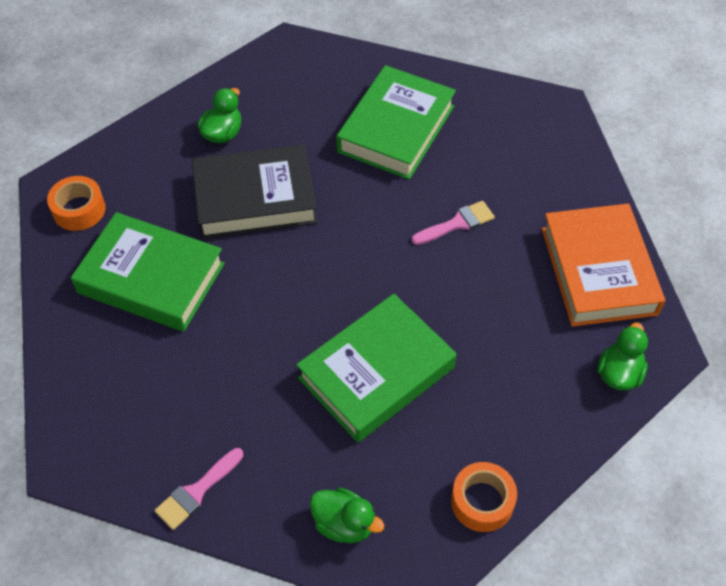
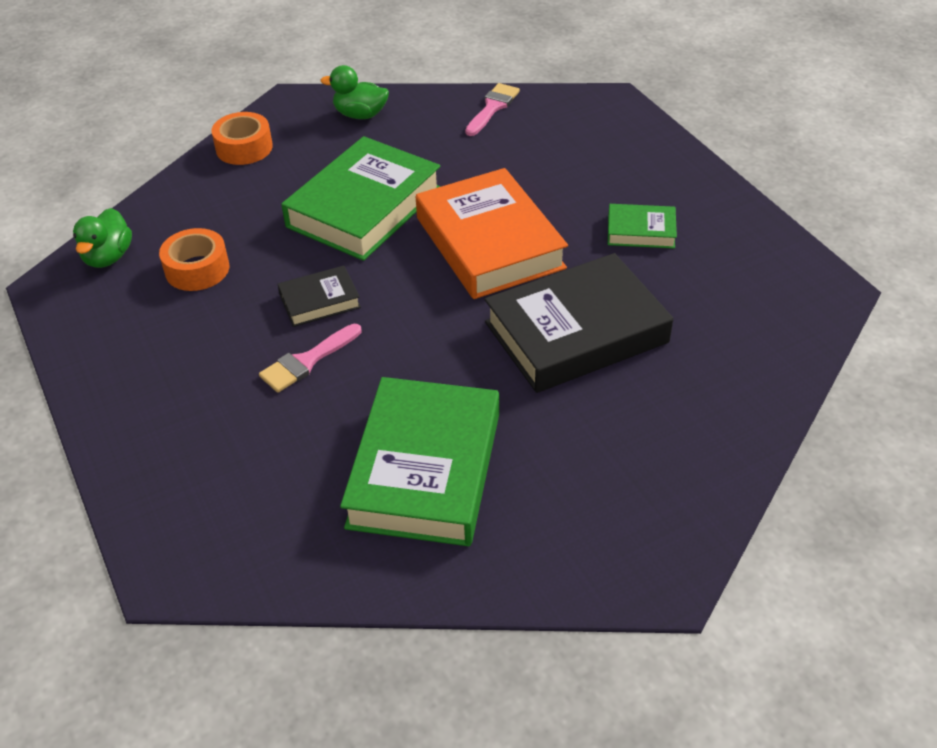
camera: 165 degrees right, 10 degrees down
(79, 210) = (776, 274): orange tape -> orange tape (197, 269)
(151, 278) = (641, 231): green book -> green book, size x0.48
(223, 133) = (670, 403): green duck -> none
(438, 275) = (320, 301): none -> black book
(598, 271) = (122, 347): orange book -> orange book (489, 243)

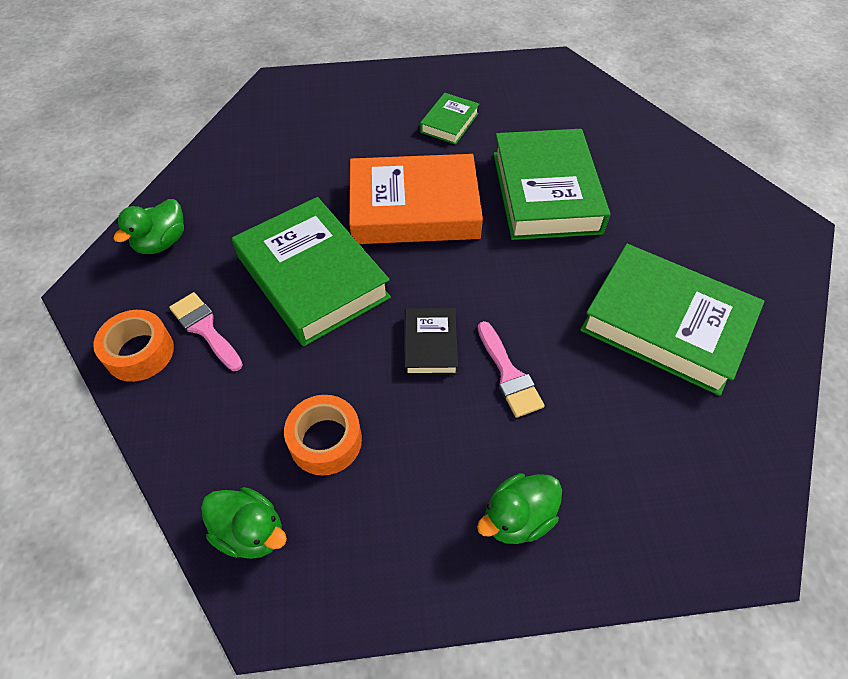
camera: 70 degrees left, 10 degrees up
(158, 401) = (517, 518): none -> green duck
(492, 108) = (228, 151): pink brush -> pink brush (205, 329)
(576, 332) = (546, 192): black book -> green book

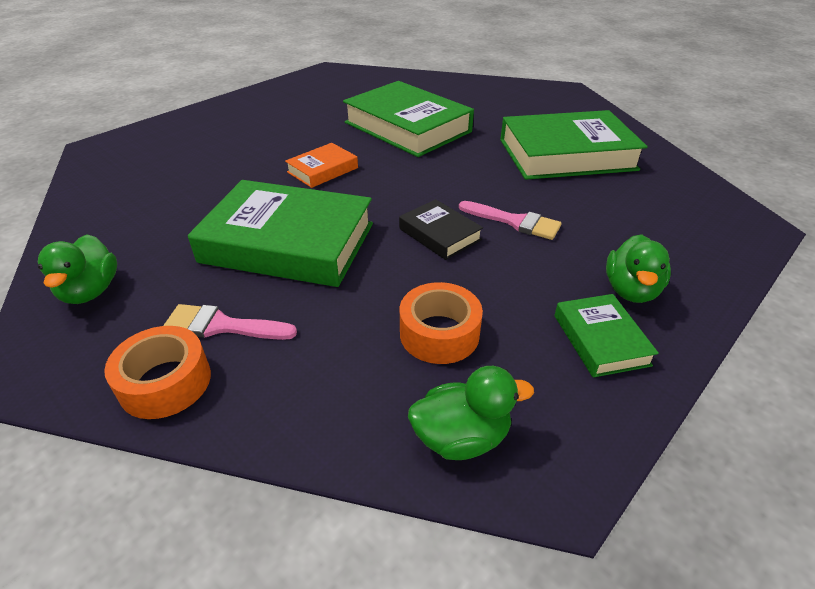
camera: 40 degrees left, 15 degrees down
(414, 208) = (322, 170): orange book -> orange book, size x0.48
(449, 123) = (289, 119): green book -> green book (600, 340)

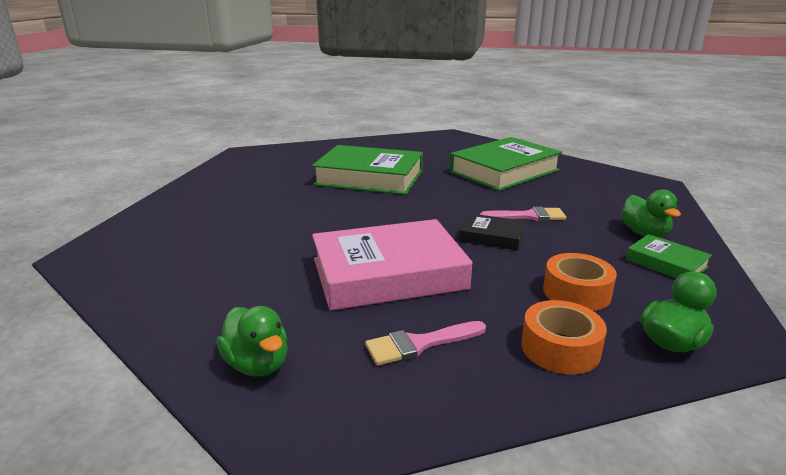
camera: 30 degrees left, 15 degrees down
(165, 382) = (432, 398): orange tape -> orange tape (560, 348)
(288, 243) = (388, 274): green book -> pink book
(322, 170) = (343, 220): orange book -> none

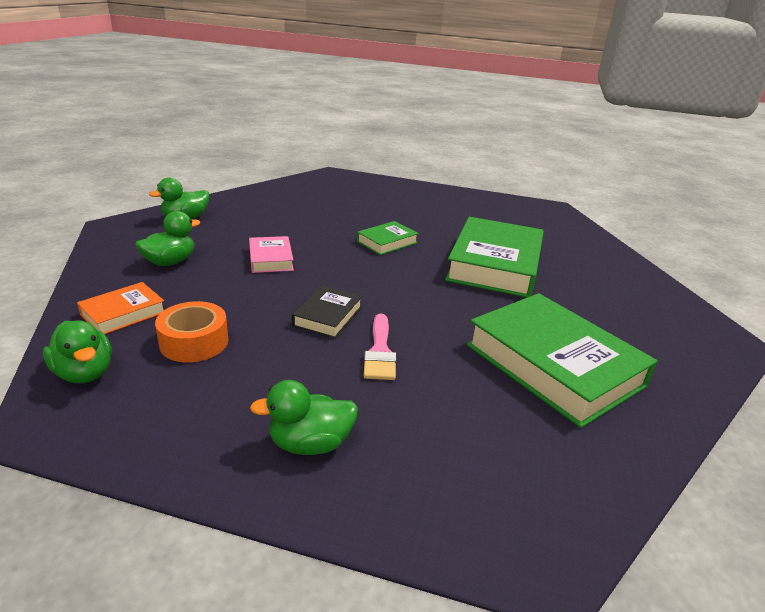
camera: 90 degrees right, 5 degrees up
(388, 274) = (271, 259): pink book -> pink book, size x0.48
(419, 344) = (170, 262): pink brush -> green duck
(560, 348) = (123, 313): orange tape -> orange book
(666, 263) = (220, 430): green book -> green book (387, 242)

